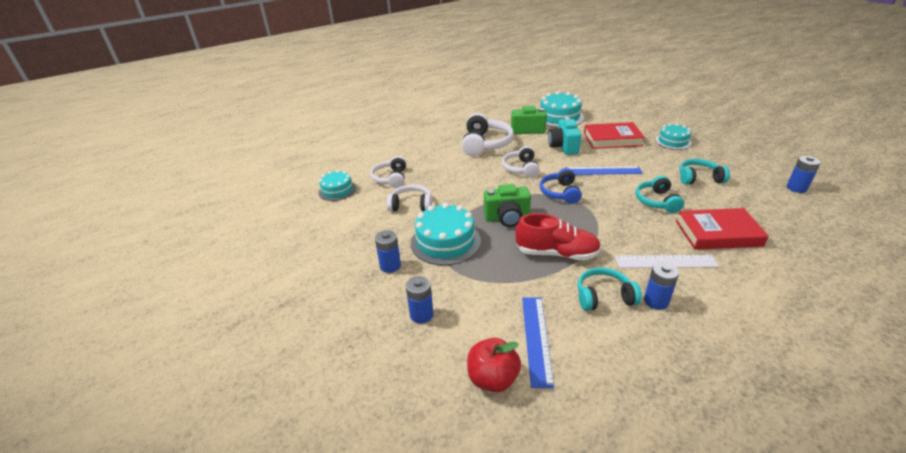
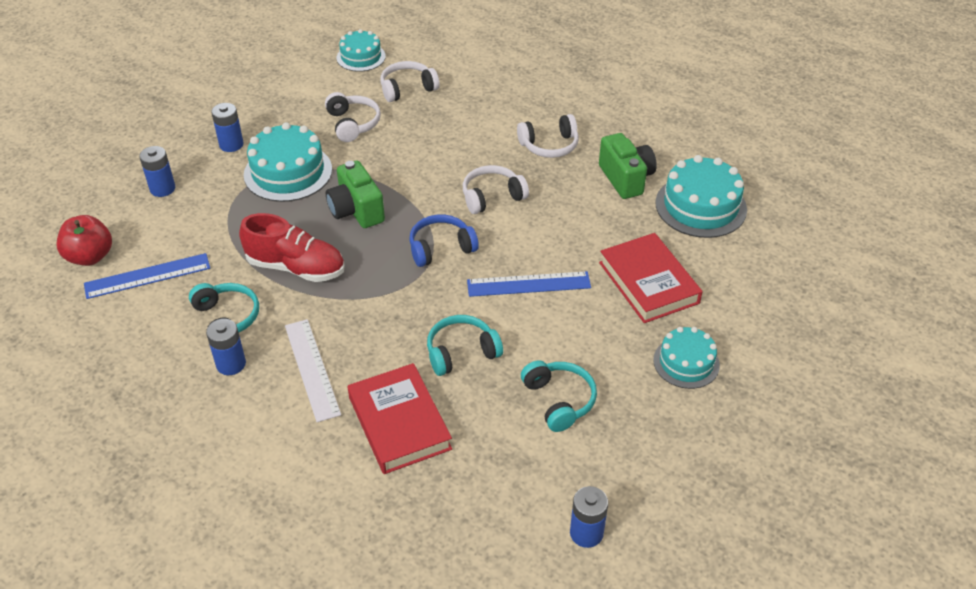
camera: 65 degrees right, 10 degrees up
(485, 144) = (549, 145): white headphones -> white headphones, size x0.64
(556, 253) = (296, 267): red shoe -> red shoe turned 60 degrees counterclockwise
(563, 147) = (586, 229): turquoise camera -> none
(603, 171) = (528, 284): blue ruler -> blue ruler turned 75 degrees counterclockwise

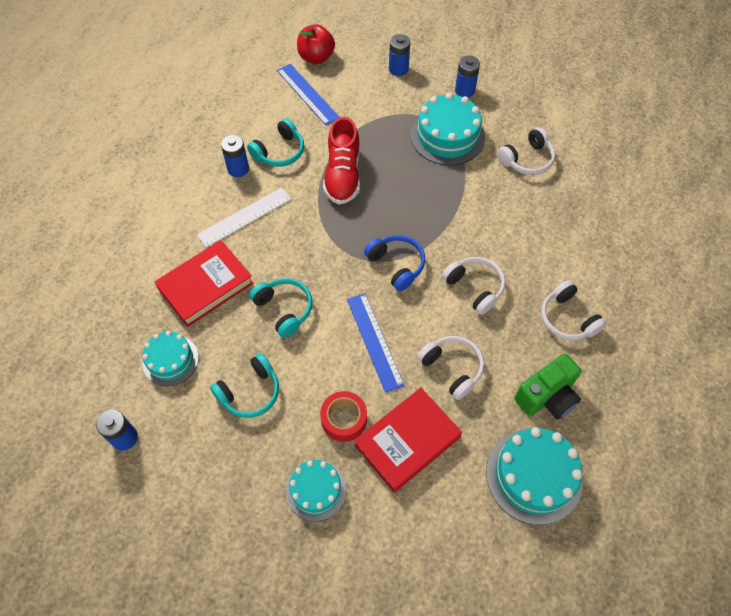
camera: 75 degrees right, 15 degrees up
(356, 210) = (419, 194): green camera -> none
(361, 57) = (623, 137): turquoise cake -> turquoise cake (170, 360)
(407, 88) = (595, 184): white headphones -> white headphones (452, 368)
(613, 326) = (344, 419): none -> red tape

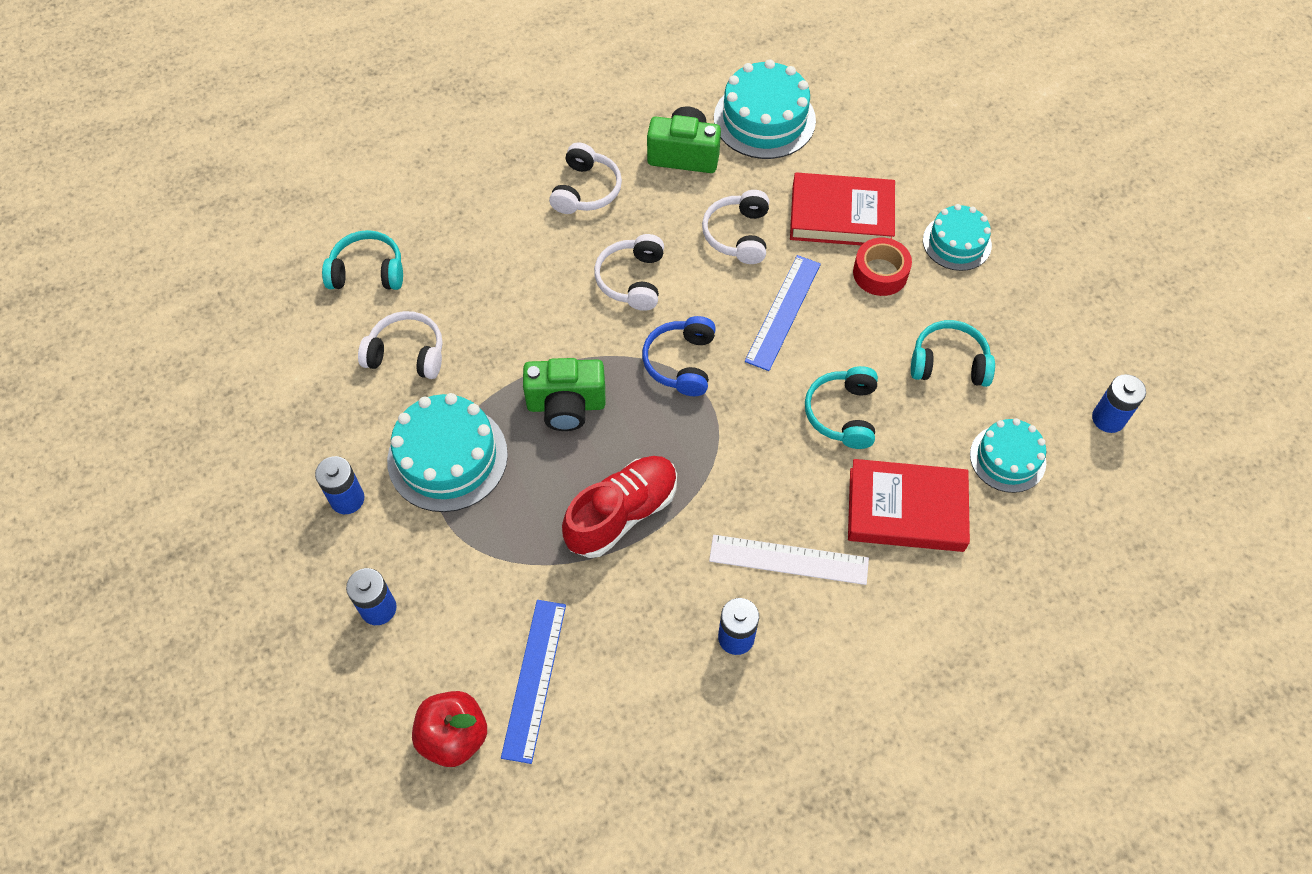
camera: 135 degrees left, 0 degrees up
(279, 152) = (661, 616): turquoise headphones -> turquoise headphones (367, 271)
(425, 198) = (566, 405): none -> green camera

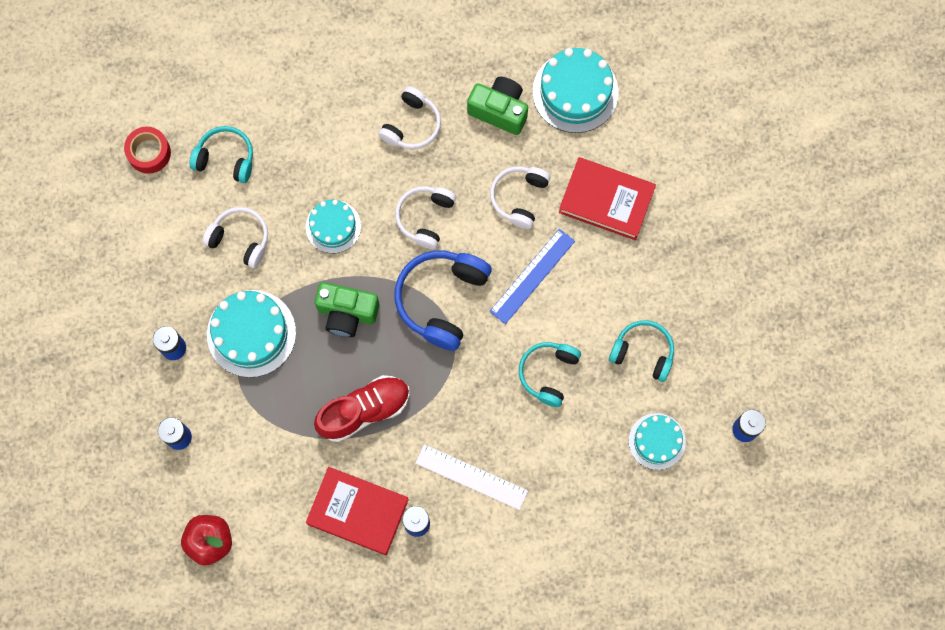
camera: 15 degrees right, 15 degrees up
(534, 679) = (272, 516): blue ruler -> none
(681, 362) = (442, 299): blue headphones -> blue headphones, size x1.55
(880, 273) = (618, 261): red tape -> red tape (149, 153)
(906, 509) = (568, 461): red book -> red book (358, 512)
(957, 242) = (689, 249): turquoise cake -> turquoise cake (333, 226)

